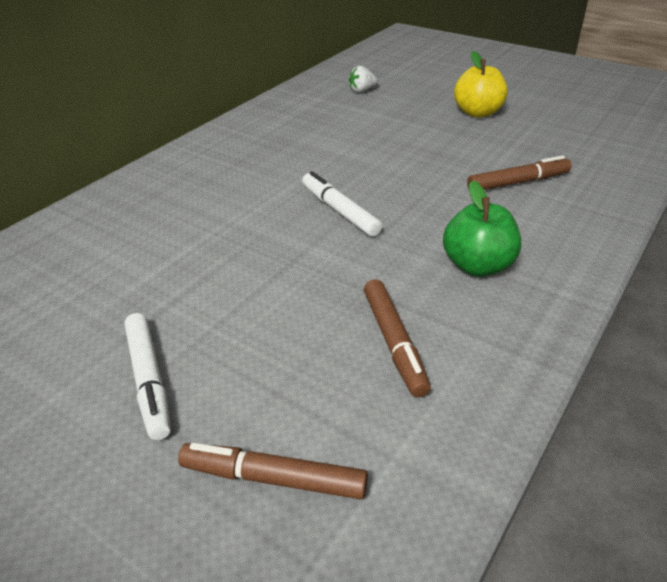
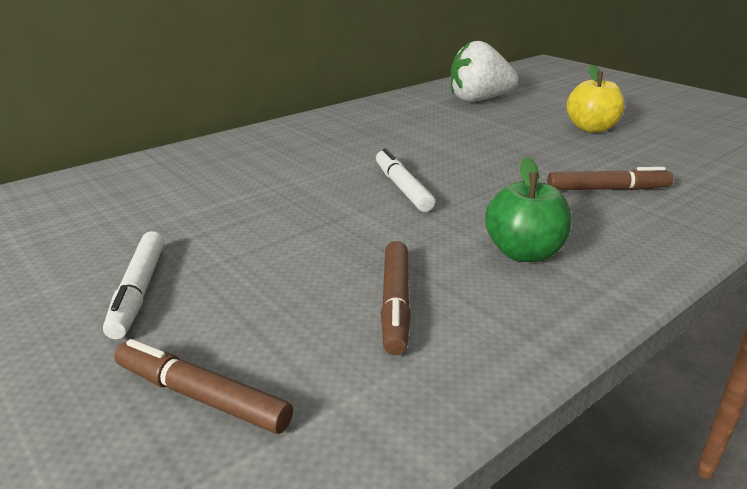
camera: 15 degrees right, 10 degrees down
(362, 90) = (478, 100): white strawberry -> white strawberry, size x2.28

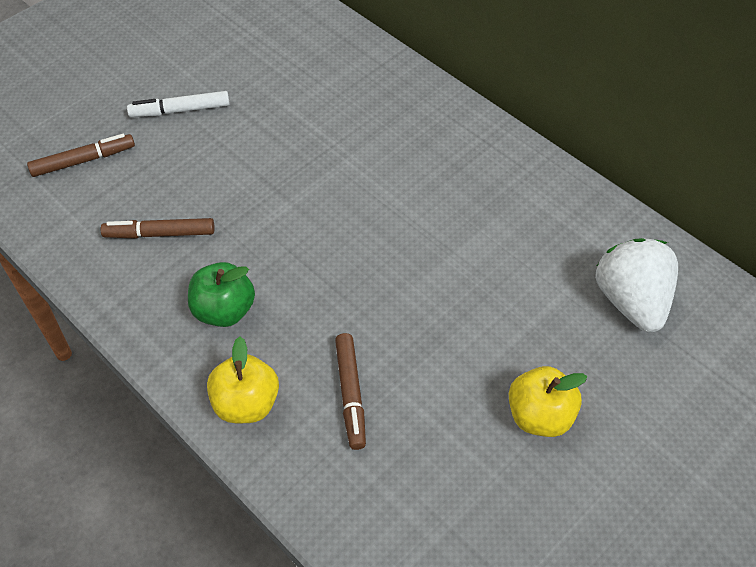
camera: 85 degrees right, 25 degrees up
(201, 396) = (83, 161): brown marker -> brown marker turned 45 degrees clockwise
(402, 188) = (340, 231): white marker -> none
(648, 239) = (246, 403): none -> yellow apple

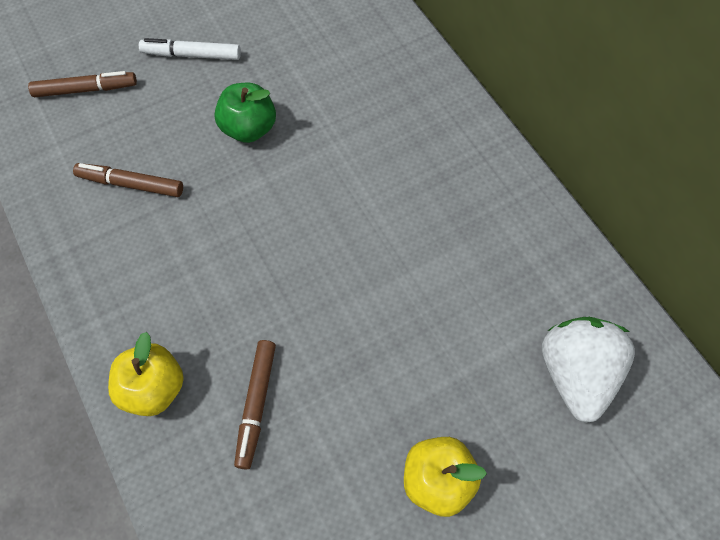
camera: 15 degrees right, 10 degrees up
(224, 310) = (165, 282): green apple -> green apple (249, 128)

